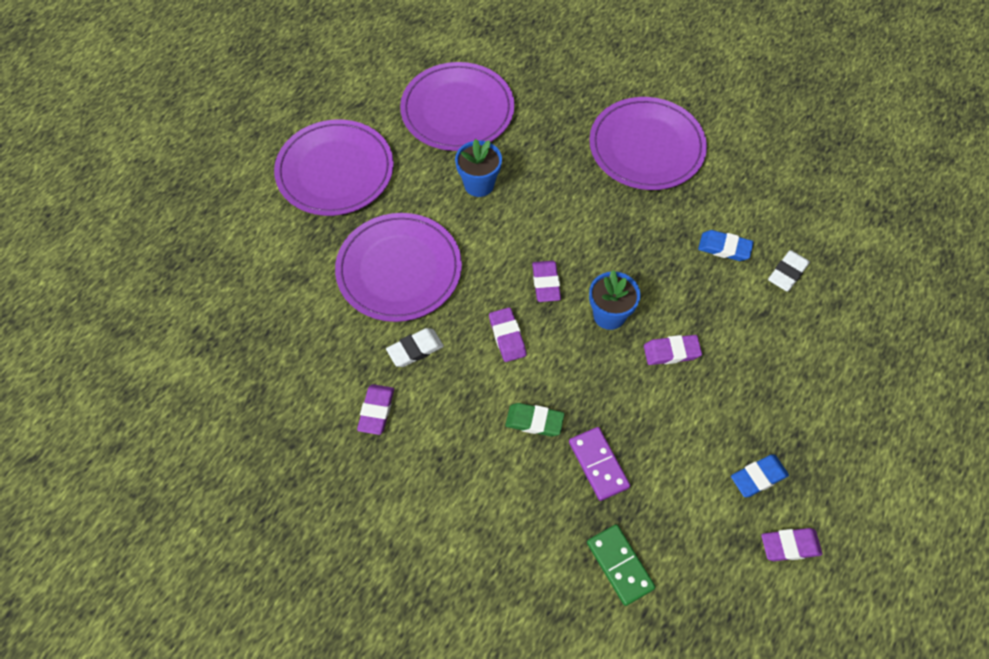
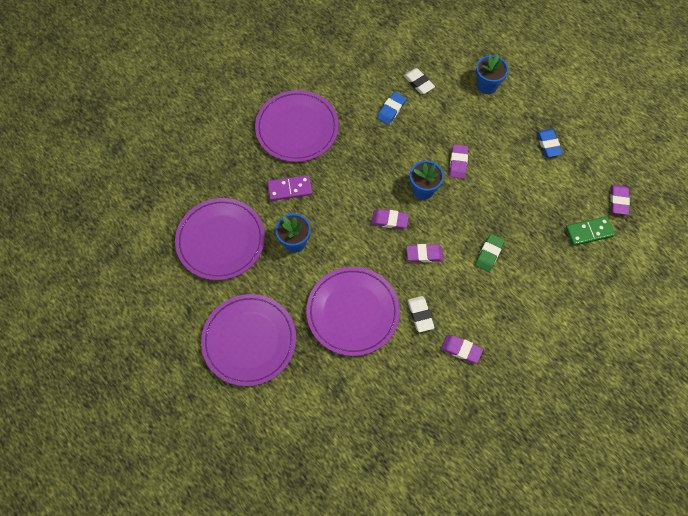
camera: 75 degrees left, 5 degrees up
(598, 464) = (525, 225): purple domino -> purple domino (290, 189)
(790, 546) = (590, 143): purple eraser -> purple eraser (618, 201)
(828, 367) = (487, 85): none -> blue flower pot

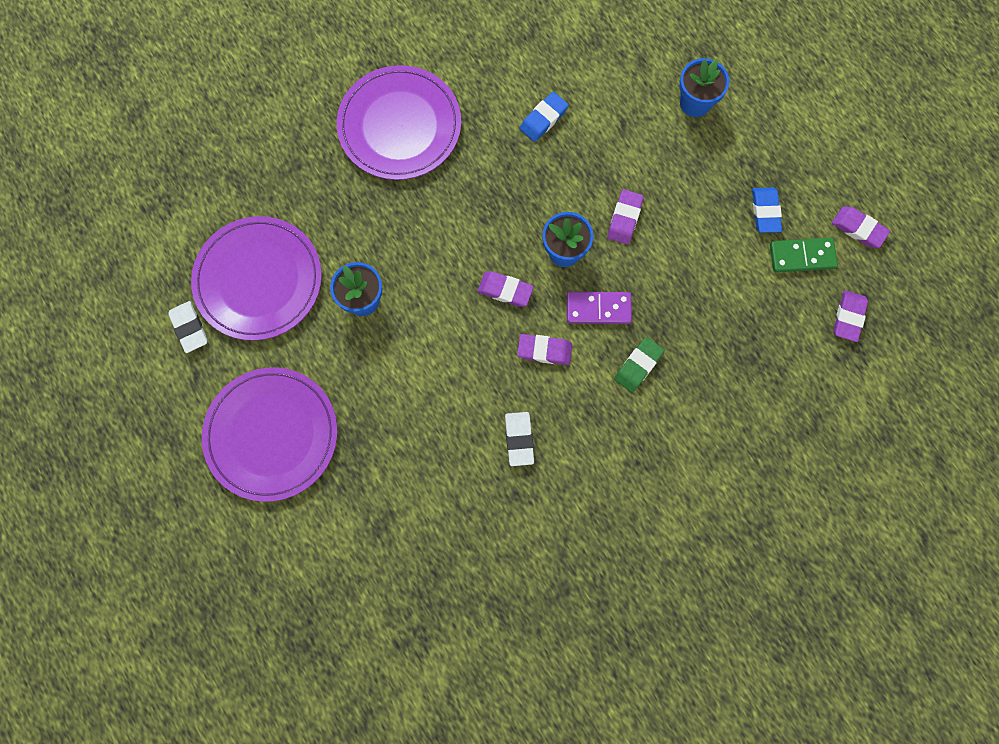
camera: 10 degrees right, 10 degrees up
(290, 189) = (371, 218): purple domino -> purple domino (598, 309)
(353, 312) = (424, 418): purple plate -> none
(418, 83) = (593, 82): white eraser -> white eraser (189, 328)
(461, 350) = (566, 500): purple eraser -> purple eraser (858, 229)
(589, 232) = (792, 357): green domino -> green domino (802, 256)

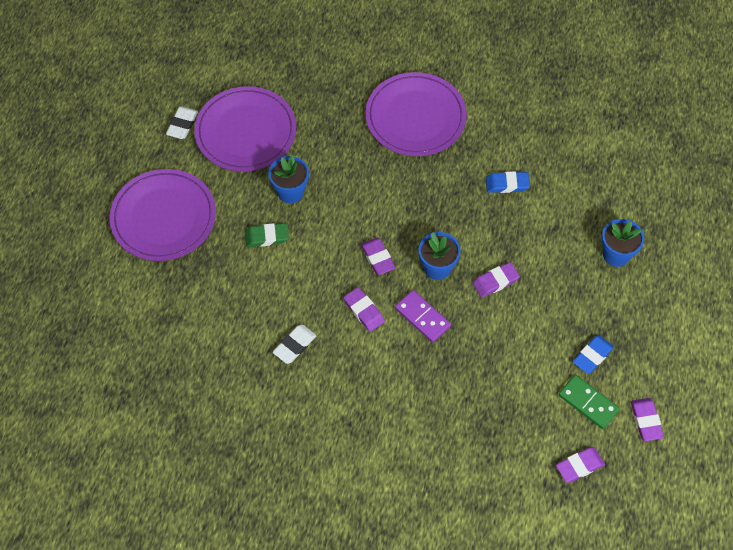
camera: 45 degrees right, 15 degrees down
(638, 365) = (411, 370): green eraser -> green eraser (267, 237)

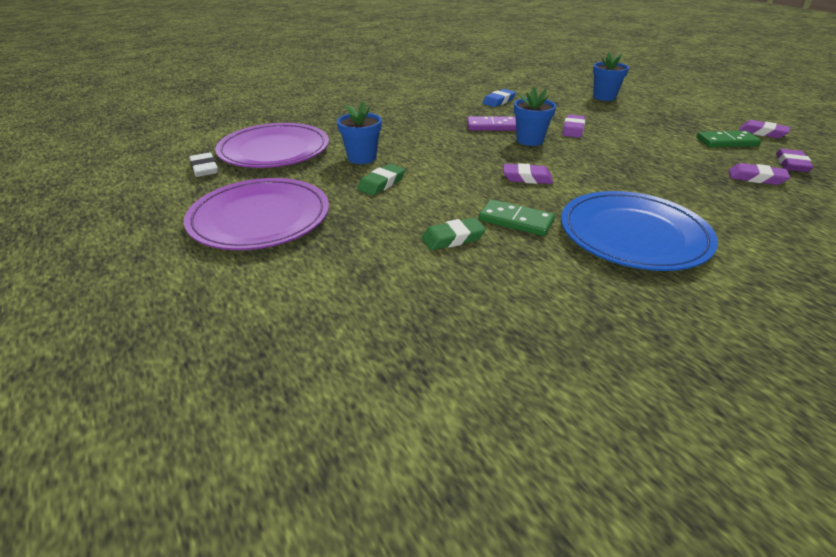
camera: 45 degrees left, 25 degrees down
(240, 329) = (453, 238): none -> green eraser
(294, 345) = (516, 220): white eraser -> green domino
(340, 417) = (633, 234): none -> blue plate
(377, 258) = (484, 154): purple eraser -> purple eraser (756, 178)
(415, 117) = (395, 103): purple plate -> none
(422, 317) = (568, 161): purple domino -> purple domino (492, 126)
(592, 356) = (682, 127): blue eraser -> none

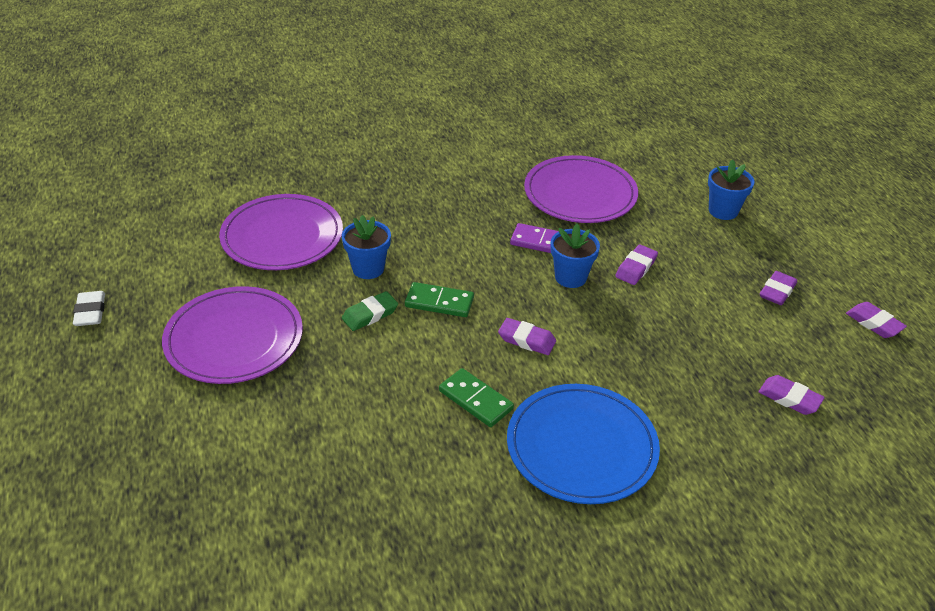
camera: 15 degrees right, 5 degrees up
(204, 168) = (204, 253): white eraser -> white eraser (90, 312)
(453, 238) = (401, 409): green eraser -> none
(498, 101) = (580, 194): blue eraser -> purple plate
(726, 142) = (811, 330): green domino -> green domino (439, 302)
(791, 164) = (856, 386): purple eraser -> purple eraser (777, 291)

